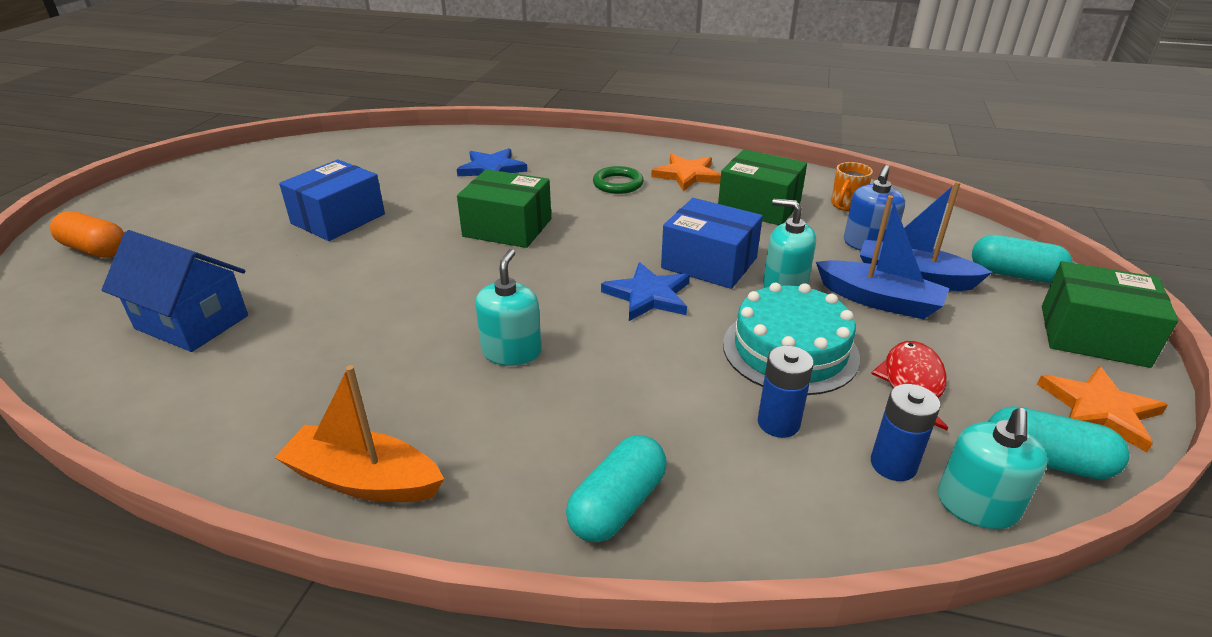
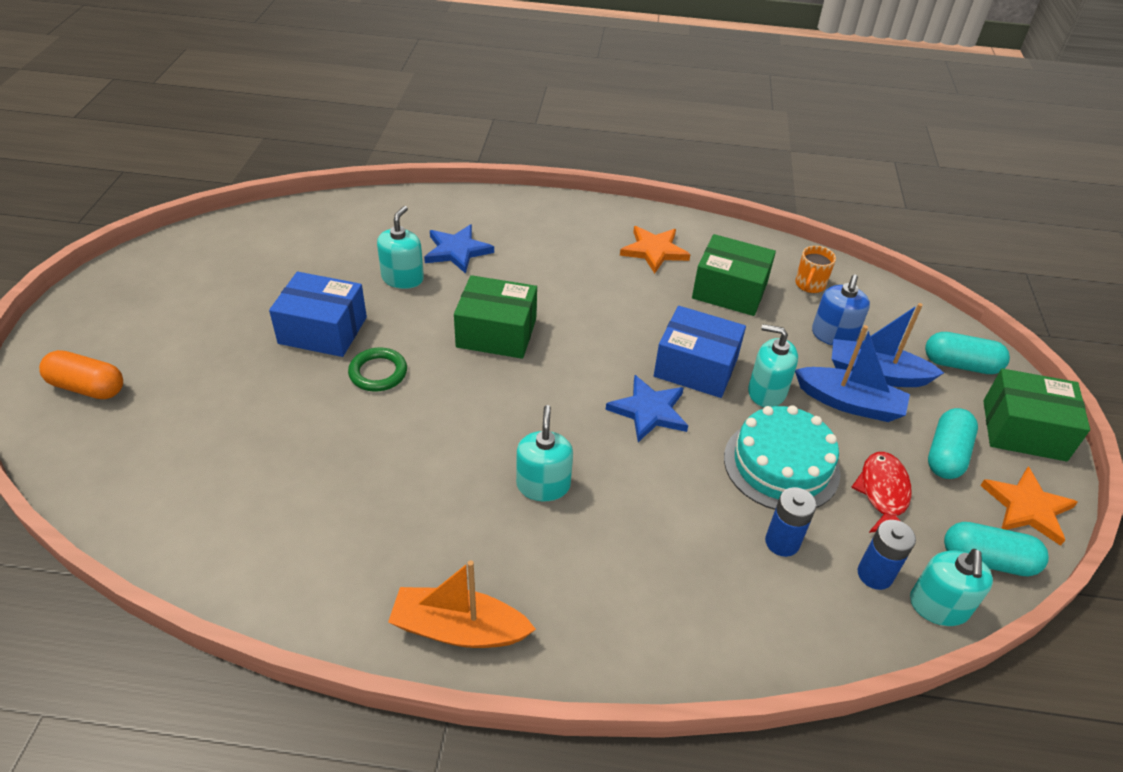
camera: 10 degrees left, 10 degrees up
(192, 322) = (232, 473): blue house -> none
(338, 219) = (323, 330): blue box -> blue box turned 75 degrees clockwise
(431, 186) = (402, 278): none -> turquoise soap dispenser
(617, 505) = (670, 632): turquoise capsule -> turquoise capsule (946, 454)
(618, 184) = (589, 267): green ring -> green ring (378, 373)

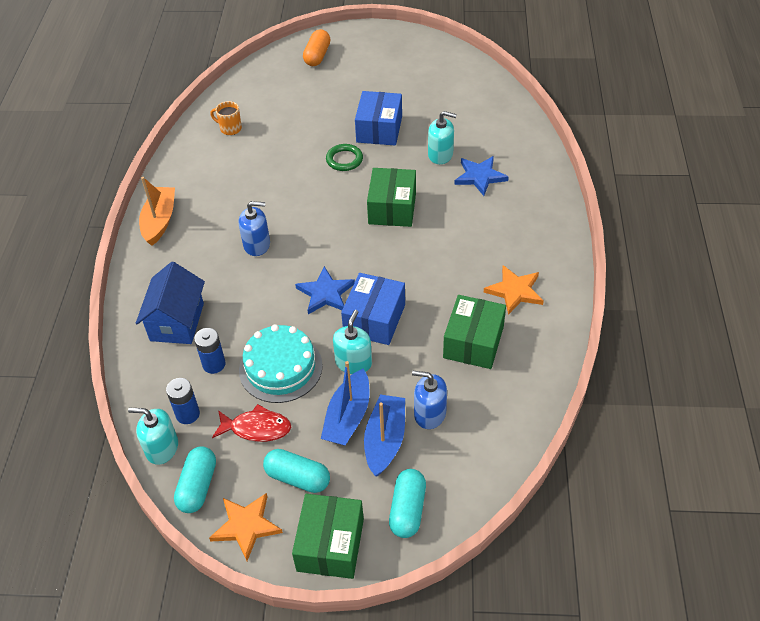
camera: 90 degrees right, 5 degrees up
(543, 485) = (257, 245): turquoise soap dispenser -> blue soap dispenser
(701, 593) = (177, 322): none -> blue house
(809, 285) = (496, 401): orange mug -> orange mug (230, 128)

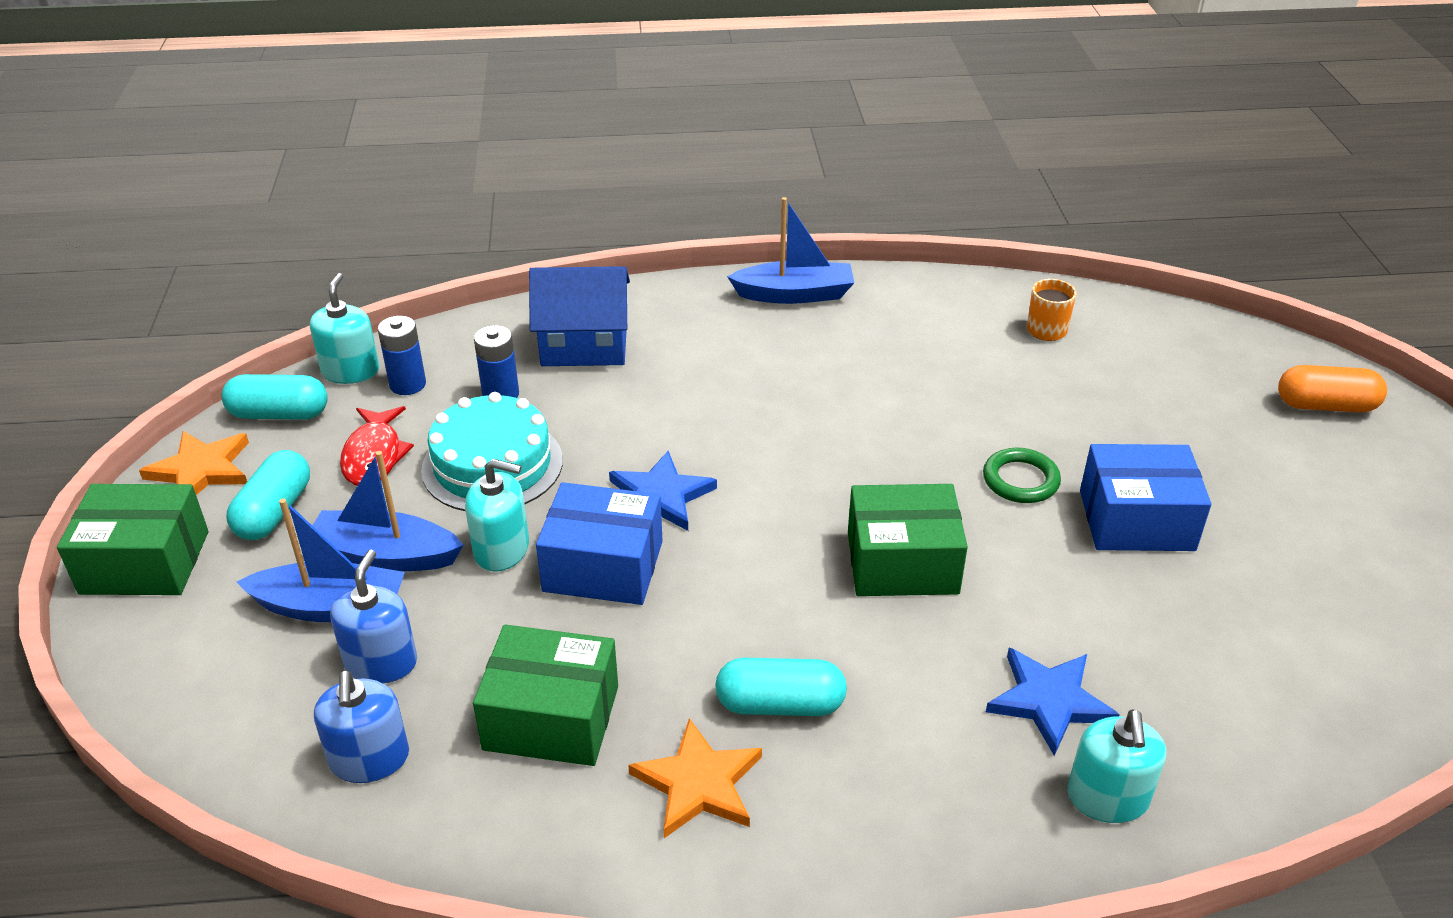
camera: 80 degrees right, 10 degrees down
(159, 221) = (794, 294): orange boat -> blue boat
(257, 245) = (763, 401): blue soap dispenser -> blue soap dispenser (369, 759)
(407, 510) = (185, 649): turquoise capsule -> turquoise capsule (780, 704)
(440, 155) = (1096, 626): turquoise soap dispenser -> turquoise soap dispenser (1107, 798)

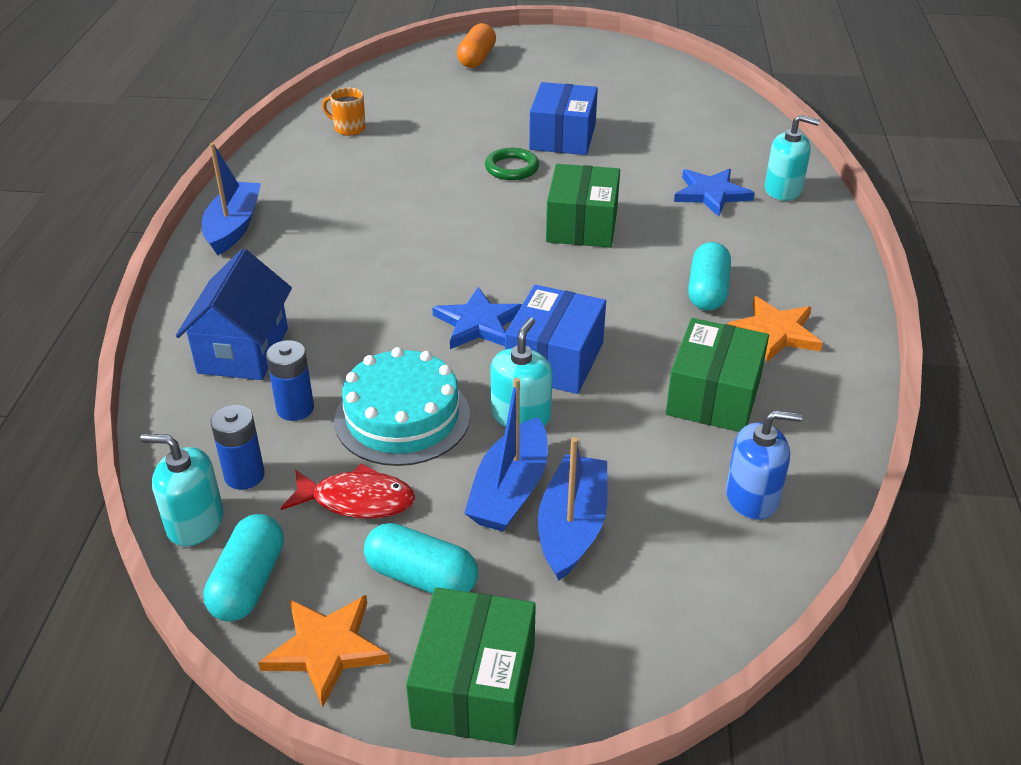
camera: 80 degrees left, 0 degrees up
(381, 662) = (646, 491): blue soap dispenser -> none

